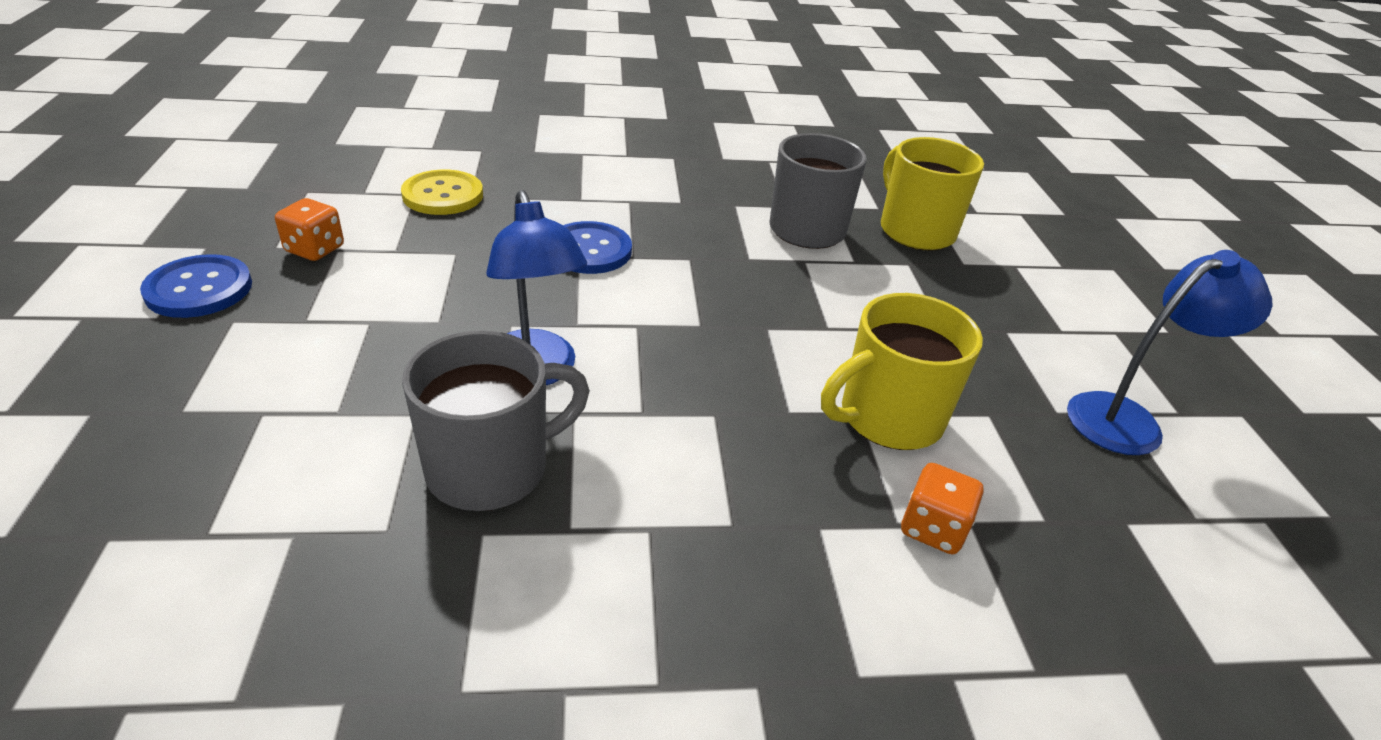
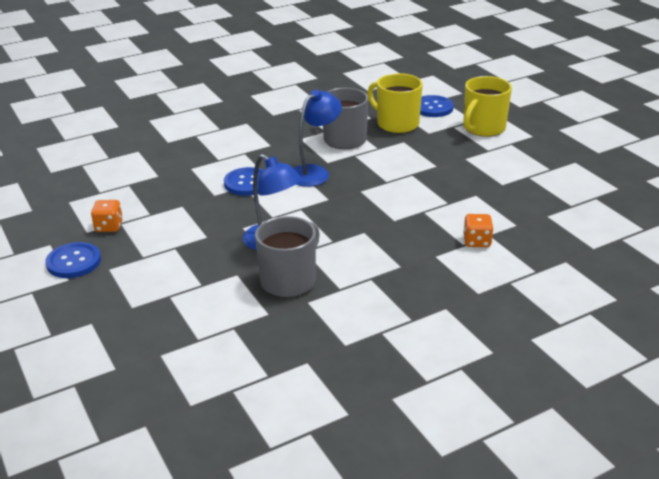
camera: 20 degrees left, 5 degrees down
(443, 195) = (144, 180): yellow button -> none
(888, 418) = (436, 209): yellow mug -> yellow mug (483, 128)
(997, 223) = (433, 108): none -> blue button
(1128, 419) = (531, 178): blue lamp -> blue lamp (315, 172)

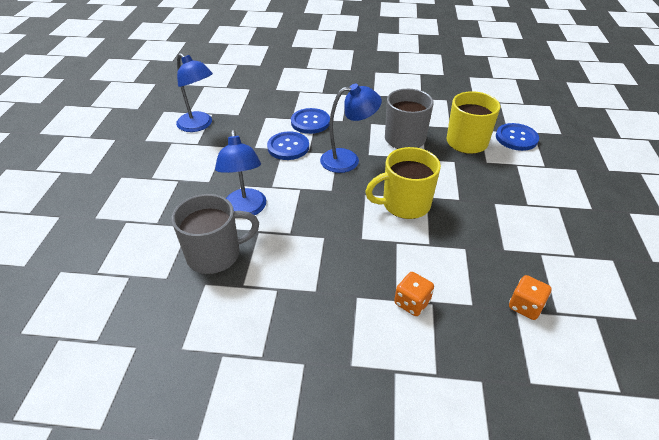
camera: 35 degrees right, 10 degrees up
(73, 262) = (109, 160): blue button -> blue button (310, 122)
(109, 226) = (161, 142): orange dice -> orange dice (525, 306)
(129, 199) = (199, 125): none -> blue lamp
(483, 128) = (545, 178): yellow mug -> yellow mug (404, 204)

